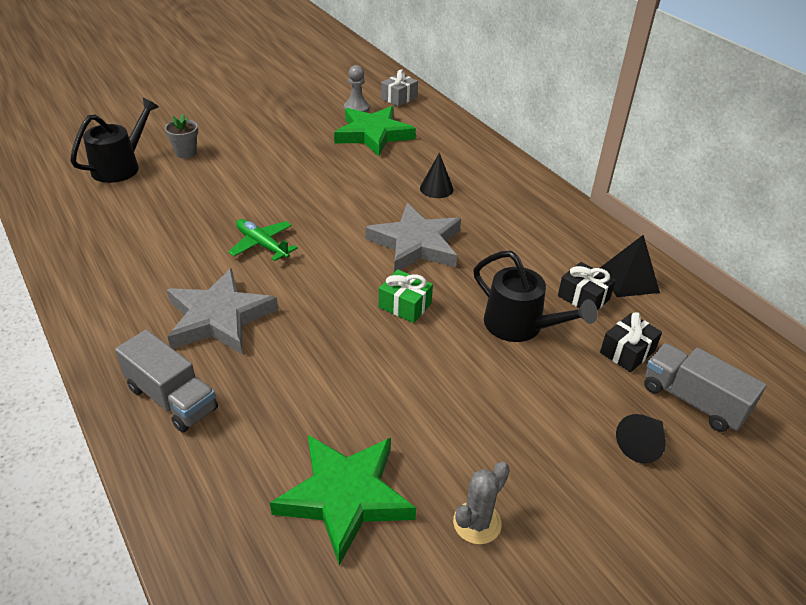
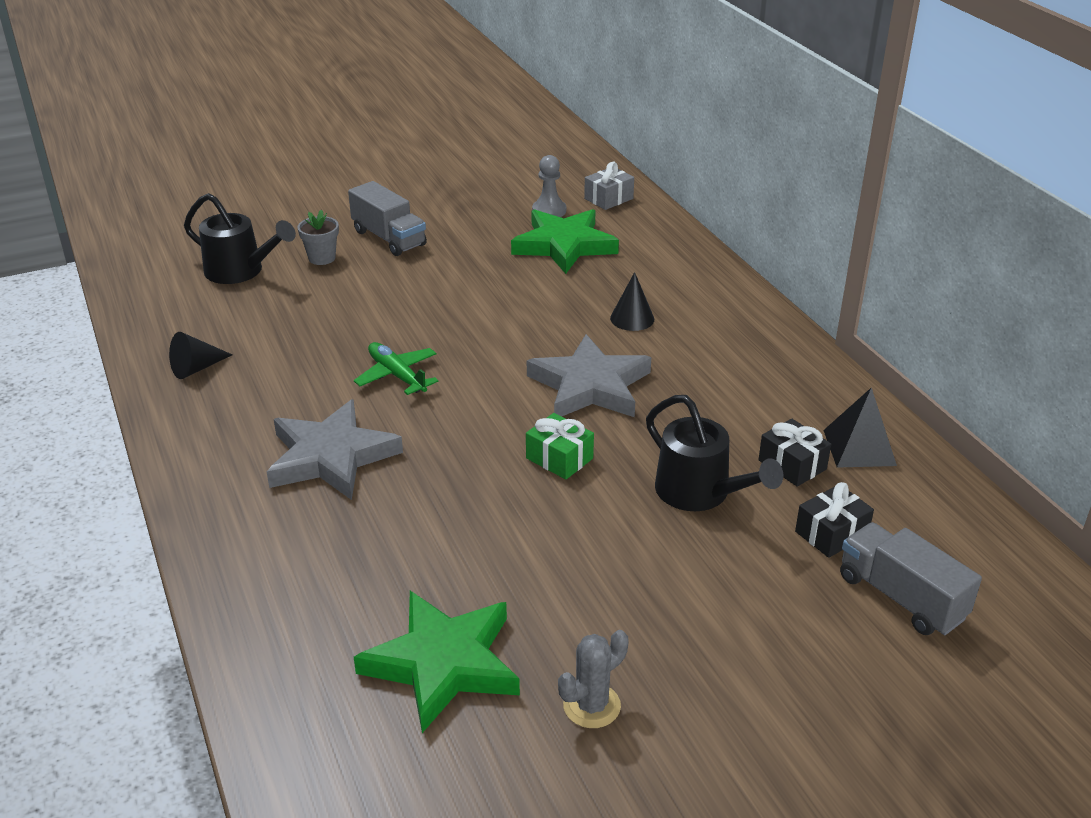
camera: 10 degrees right, 5 degrees down
(121, 166) = (241, 271): black watering can -> black watering can turned 75 degrees clockwise
(172, 398) = (263, 542): grey truck -> grey truck (389, 238)
(641, 444) = (818, 641): black cone -> black cone (196, 368)

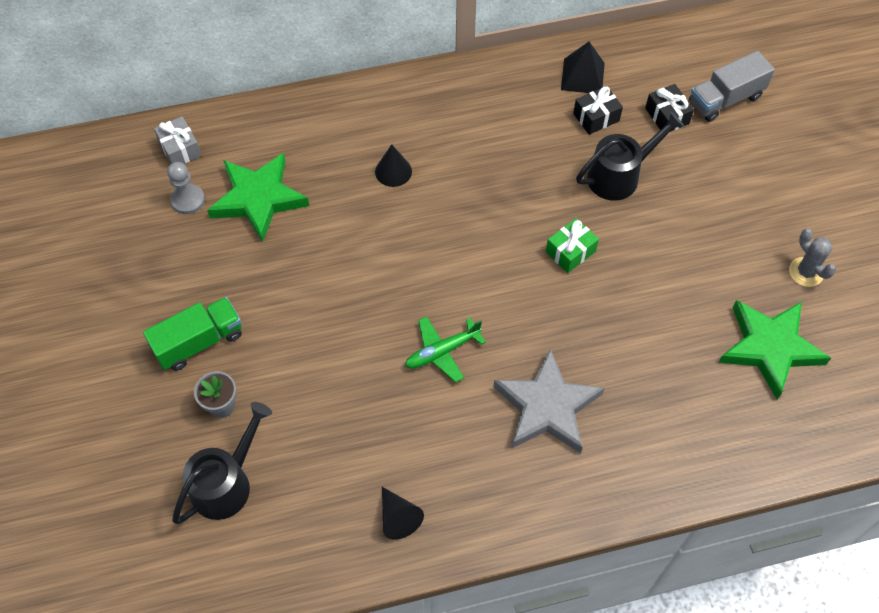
camera: 80 degrees left, 25 degrees up
(389, 238) = (199, 342): grey truck -> green truck
(590, 386) = (483, 217): grey star -> none

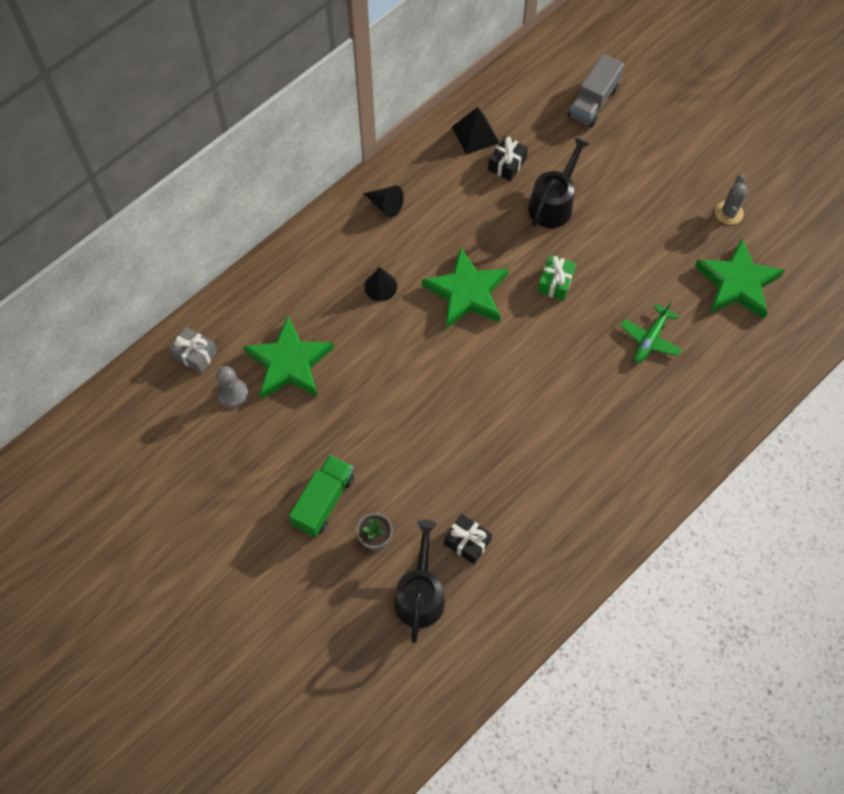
camera: 30 degrees left, 5 degrees up
(398, 517) = (561, 548): black cone -> black cone (385, 205)
(442, 351) = (512, 409): green plane -> green plane (650, 339)
(473, 217) = (466, 293): none -> green star
(547, 407) = (612, 410): grey star -> none
(667, 116) = (558, 137): black gift -> black gift (467, 542)
(806, 272) = (729, 213): grey cactus -> grey cactus turned 75 degrees clockwise

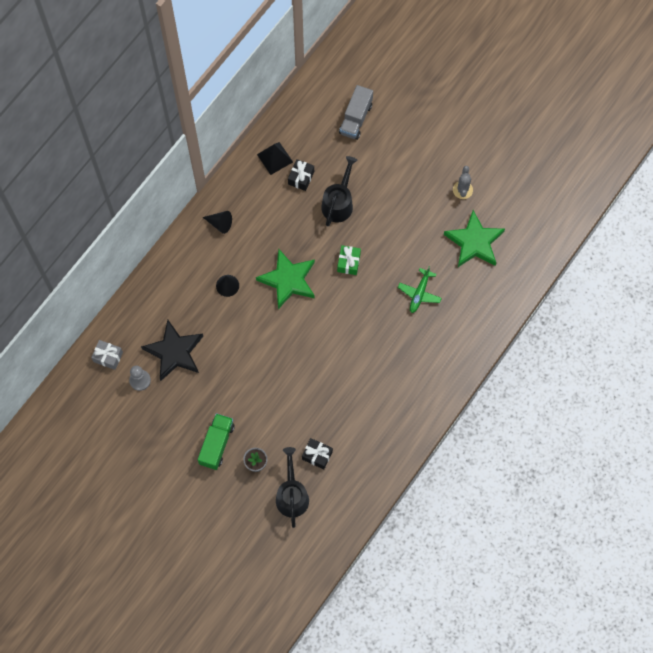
camera: 10 degrees left, 5 degrees up
(289, 363) = (174, 352): green star -> black star

